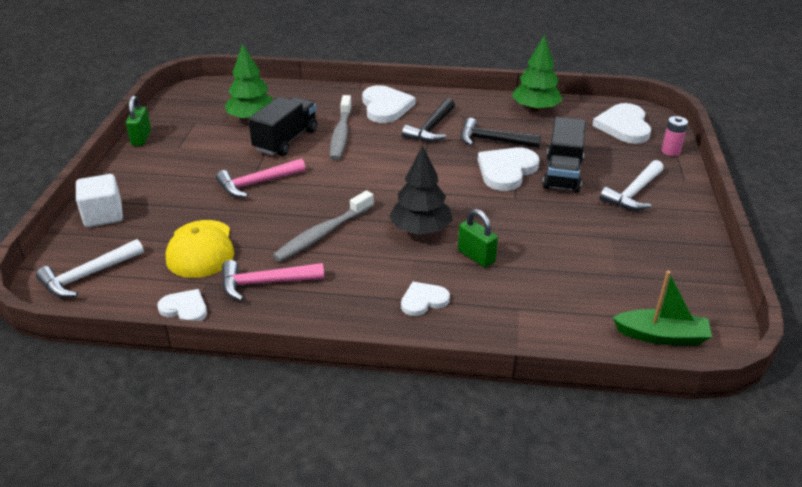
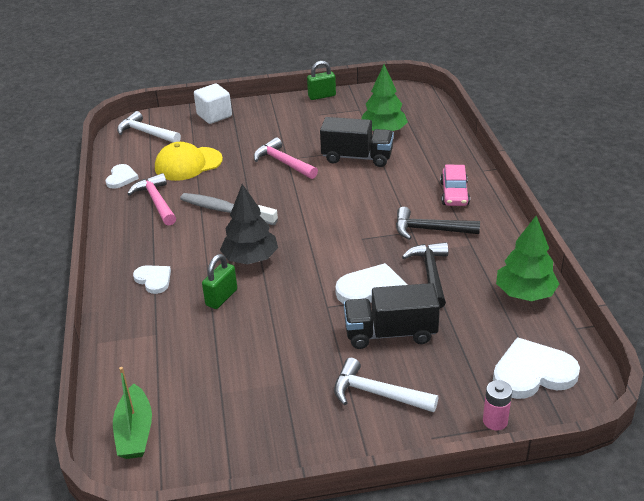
camera: 75 degrees right, 0 degrees up
(341, 134) = (384, 182): grey toothbrush -> none
(385, 107) = (454, 194): white heart -> pink car

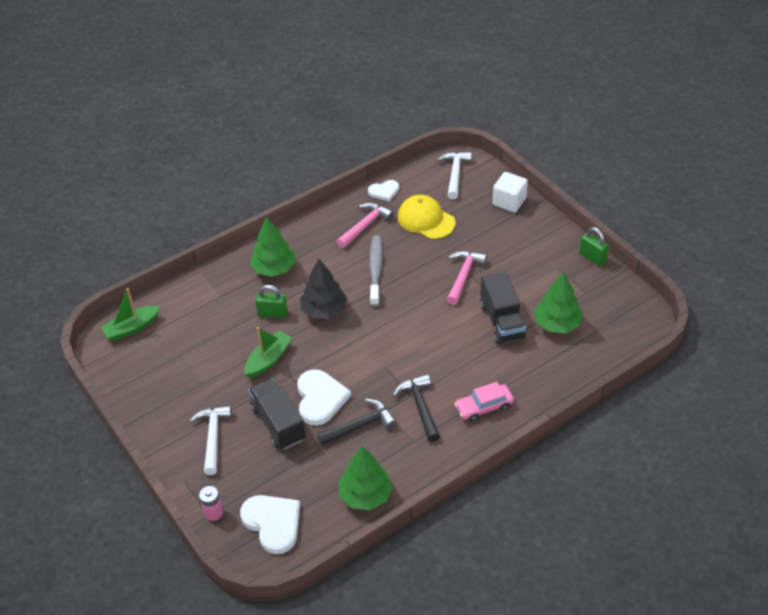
camera: 65 degrees right, 10 degrees up
(153, 280) = (274, 268): white heart -> green tree
(289, 318) = (268, 359): none -> green boat

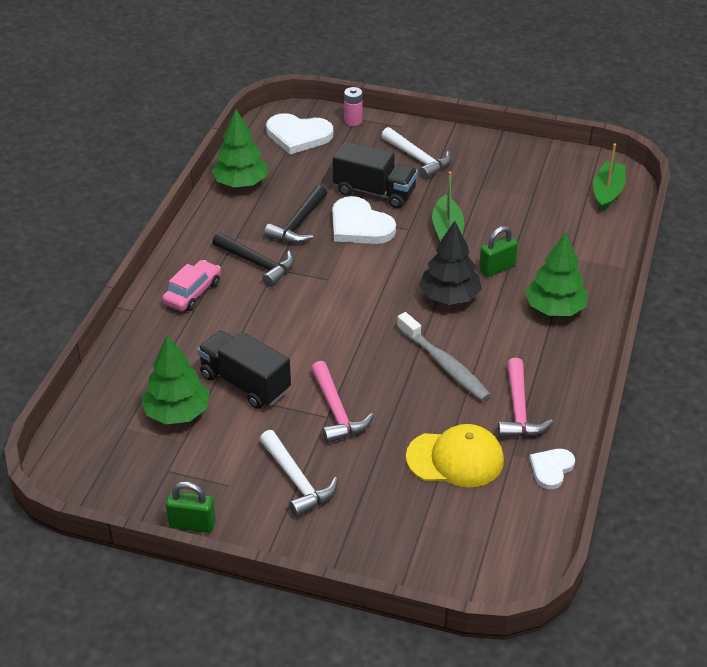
camera: 140 degrees right, 5 degrees down
(455, 174) = (489, 551): white hammer -> white hammer (297, 481)
(509, 202) = (373, 549): white cube -> none

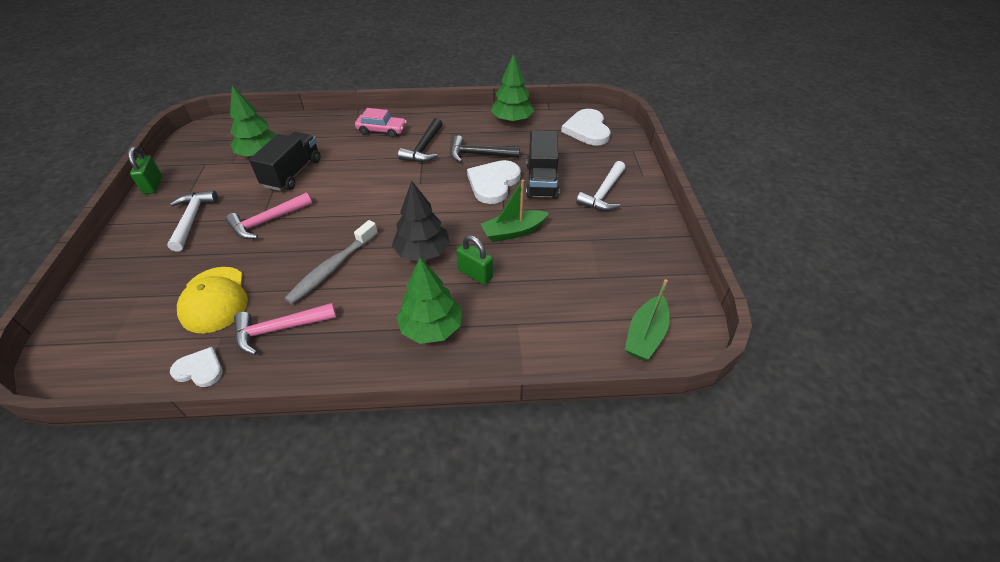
camera: 70 degrees right, 5 degrees up
(297, 481) = (192, 219): white hammer -> white hammer turned 135 degrees clockwise
(353, 121) = (628, 149): pink battery -> none
(607, 192) = (645, 335): green boat -> green boat turned 120 degrees clockwise

